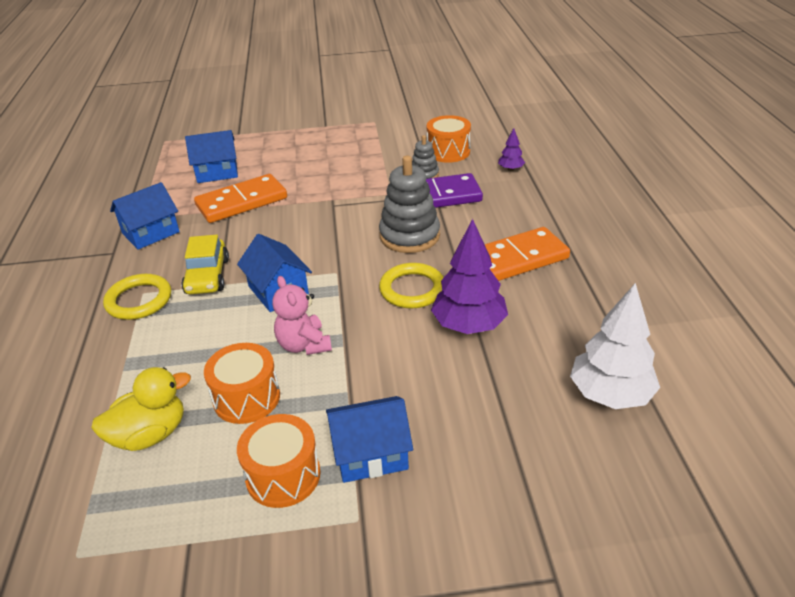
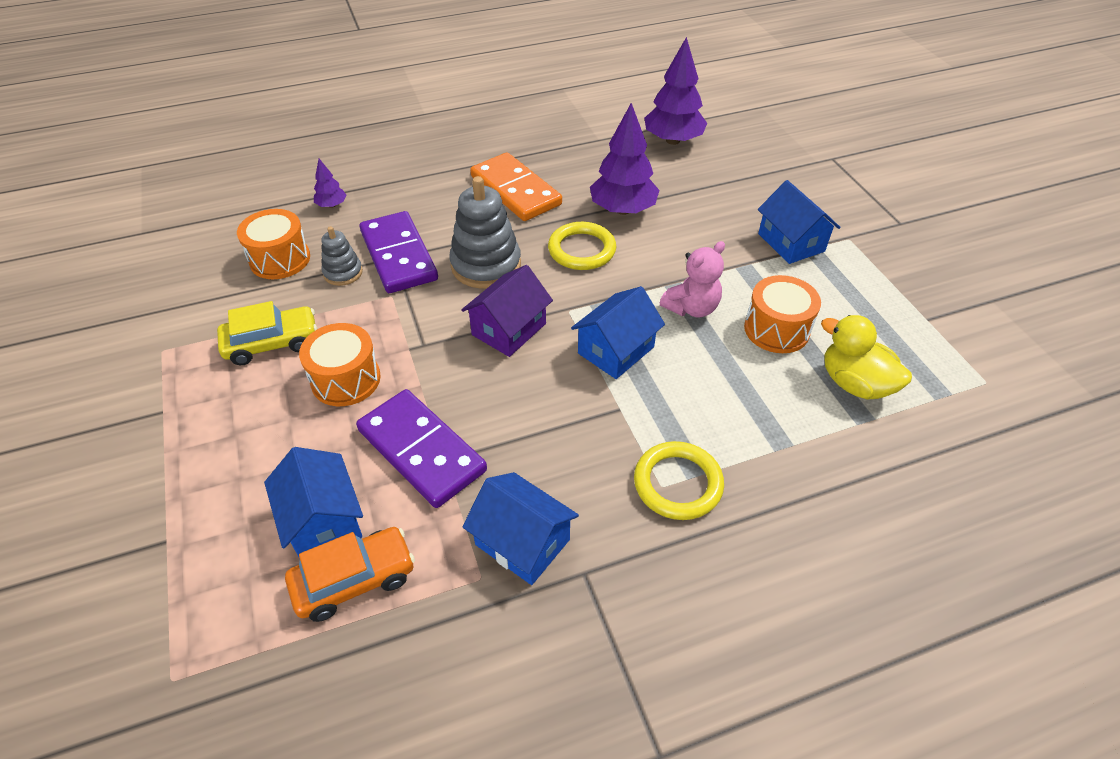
camera: 105 degrees left, 10 degrees up
(174, 181) = (354, 580): none -> orange car
(207, 276) = (608, 427): yellow car -> yellow car (272, 343)
(241, 202) = (421, 450): orange domino -> purple domino
(283, 475) = (839, 284): orange drum -> orange drum (346, 379)
(329, 241) = (509, 329): none -> purple house
(610, 394) = (673, 140): white tree -> purple tree

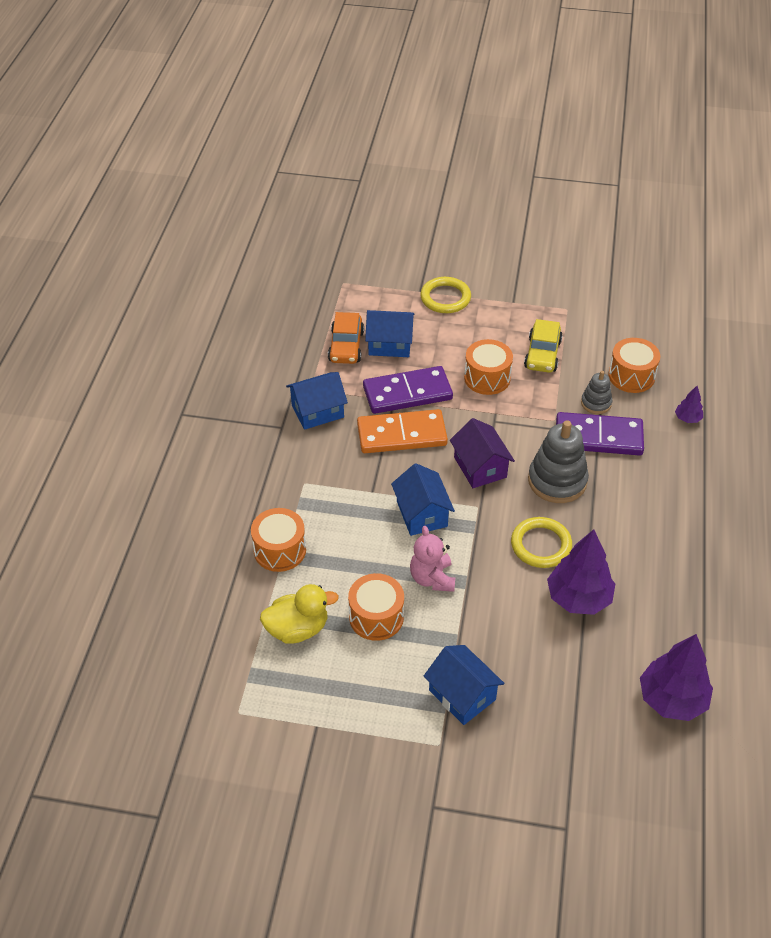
camera: 120 degrees right, 0 degrees up
(515, 191) = (647, 537): orange domino -> orange domino (401, 434)
(677, 483) = (300, 490): yellow ring -> yellow ring (445, 298)
(780, 455) = (280, 550): none -> orange drum
(791, 242) = (462, 695): blue house -> blue house turned 45 degrees clockwise

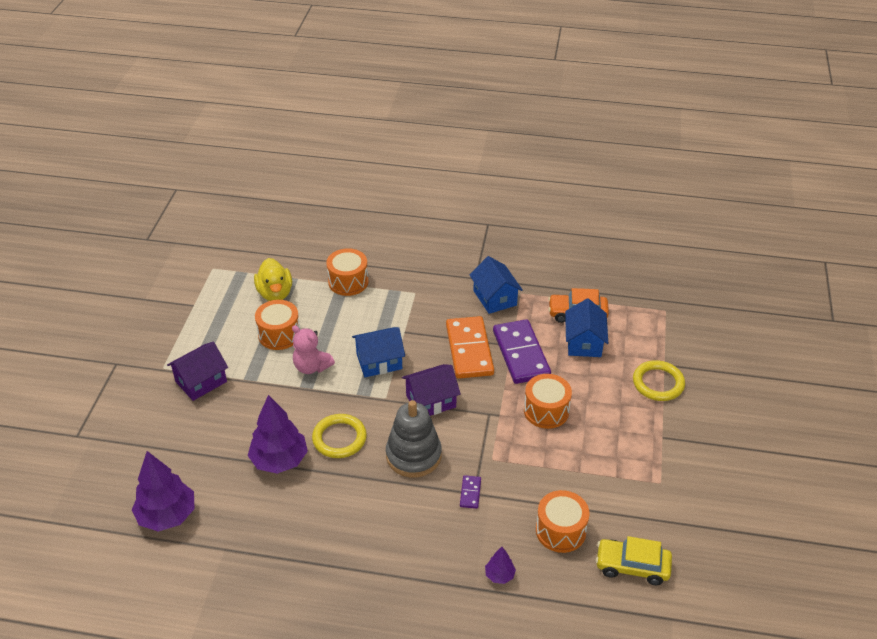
camera: 90 degrees right, 5 degrees down
(432, 578) = (312, 367): pink teddy bear -> pink teddy bear turned 135 degrees counterclockwise
(462, 695) = (201, 381): blue house -> purple house
(542, 354) = (585, 456): yellow car -> yellow car (632, 566)
(596, 403) = (517, 495): grey stacking toy -> none
(598, 437) = (470, 493): purple domino -> purple domino, size x0.42

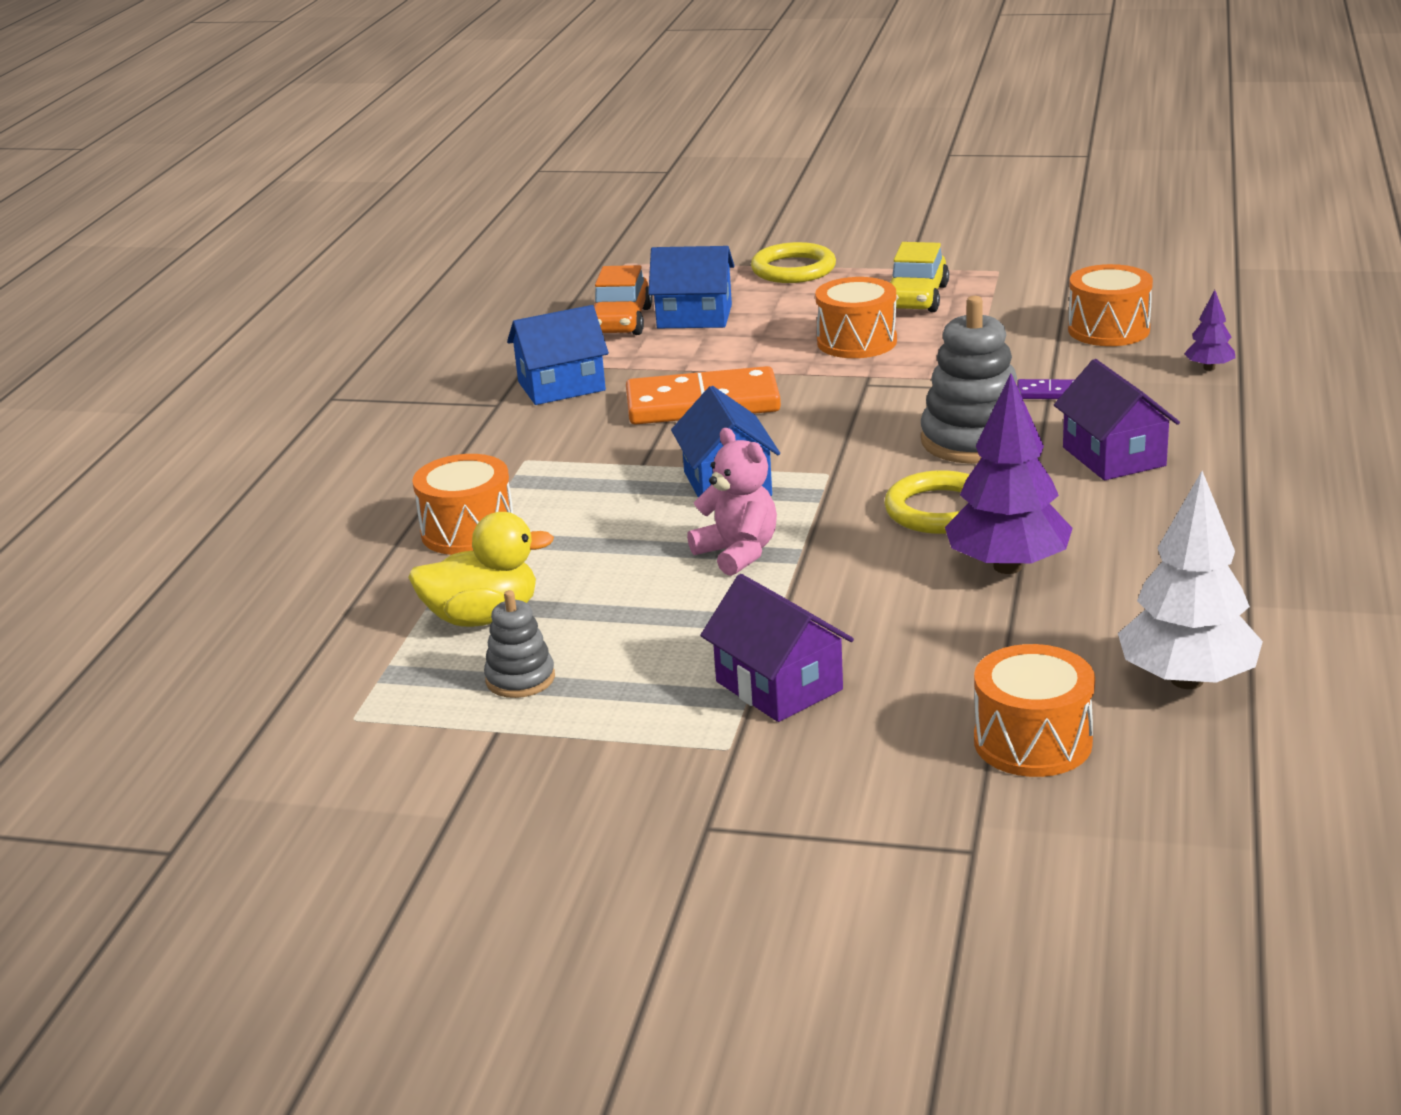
camera: 85 degrees left, 15 degrees down
(167, 515) = (1187, 680): purple tree -> white tree
(227, 308) = (520, 679): none -> grey stacking toy
(279, 334) = (629, 599): orange drum -> orange drum (1032, 742)
(312, 367) = (738, 553): pink teddy bear -> pink teddy bear turned 75 degrees counterclockwise
(431, 401) = (836, 431): purple house -> purple house (1114, 456)
(521, 354) = (718, 362): purple domino -> none
(632, 566) = (1158, 287): yellow car -> yellow car (916, 298)

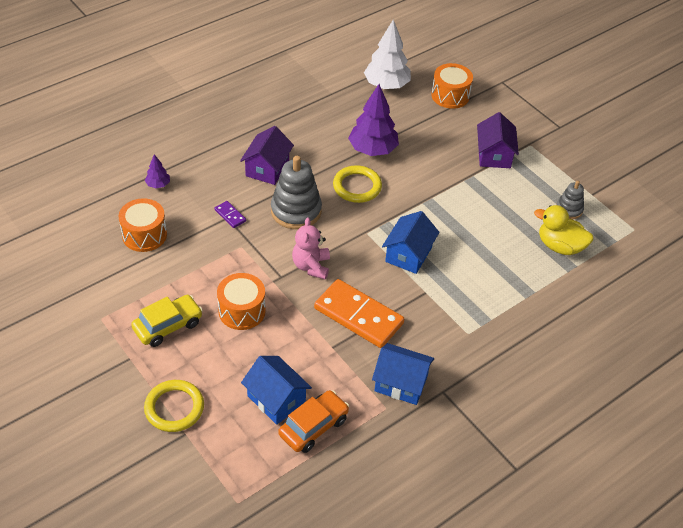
camera: 145 degrees left, 20 degrees up
(468, 531) = (529, 299): orange drum -> none
(738, 553) = (445, 215): pink teddy bear -> pink teddy bear (311, 266)

